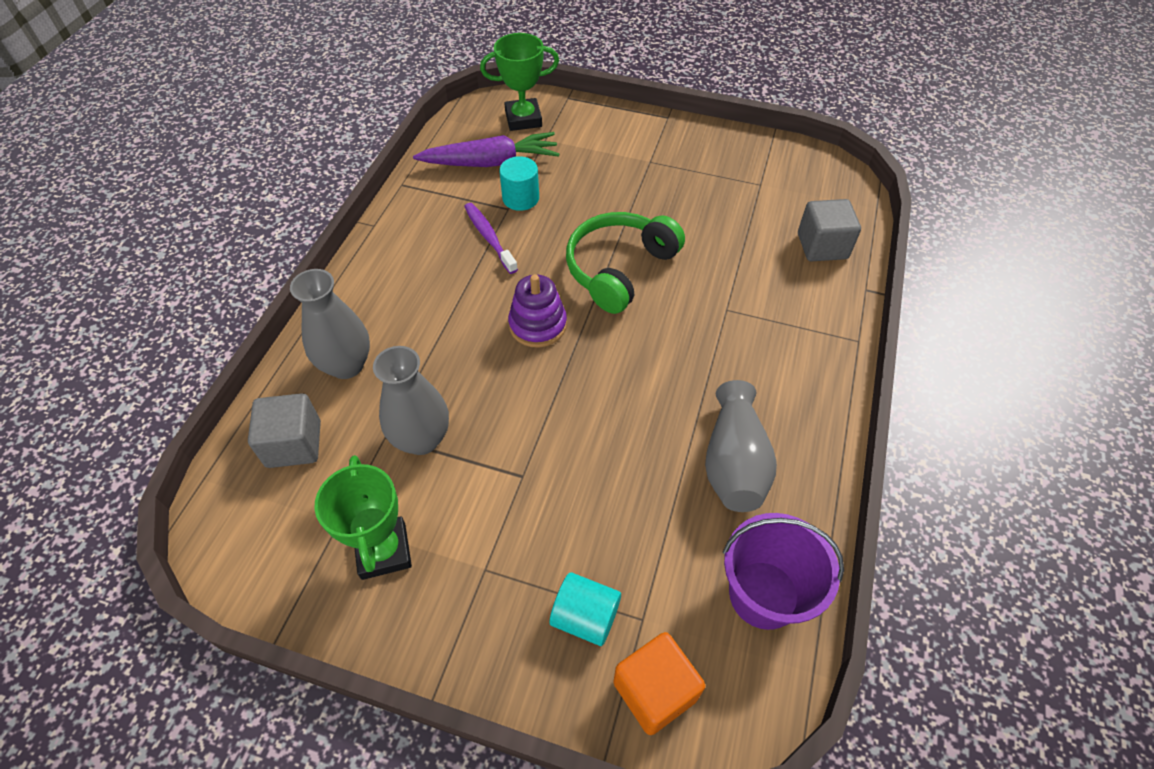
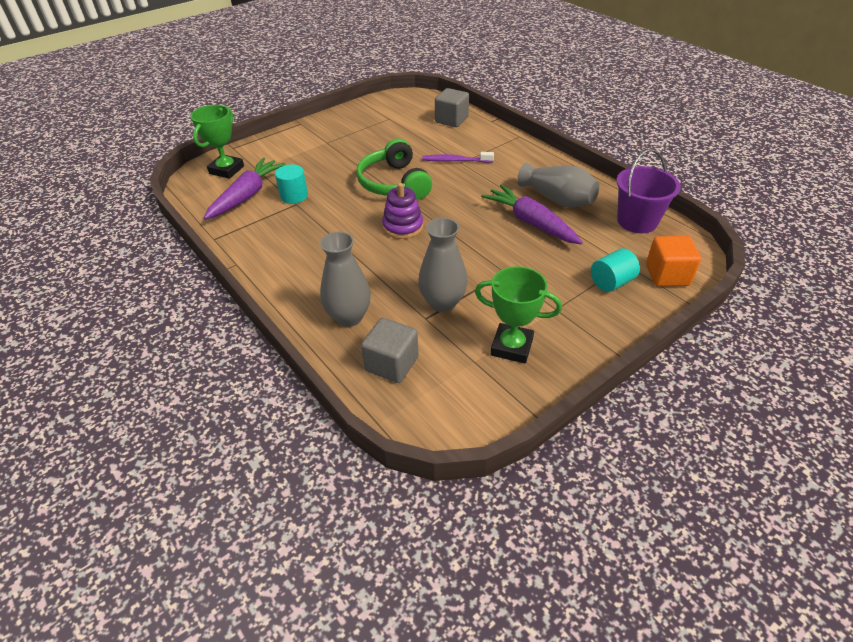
camera: 55 degrees left, 10 degrees down
(489, 237) = (311, 219): purple toothbrush -> purple toothbrush (455, 161)
(650, 456) = (531, 223): none -> purple carrot

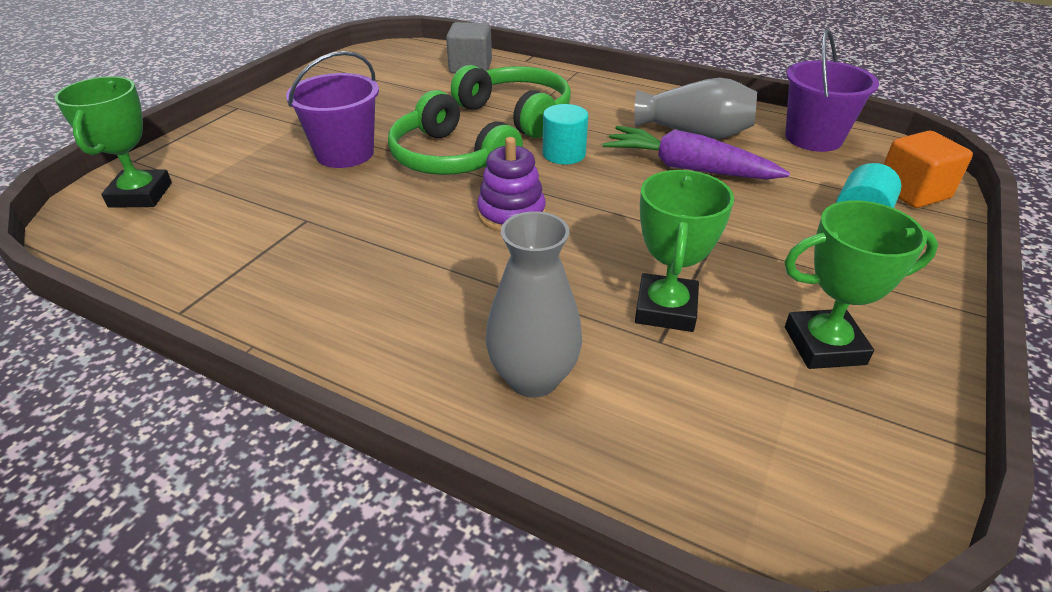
camera: 25 degrees left, 5 degrees down
(247, 196) = (205, 227): purple carrot -> none
(294, 196) = (295, 209): turquoise cylinder -> turquoise cylinder (564, 154)
(339, 167) = (345, 153): none -> purple bucket
(392, 364) = (671, 437): grey cube -> none
(442, 303) = (665, 309): grey vase -> green trophy
(455, 161) = (517, 113): purple toothbrush -> green headphones

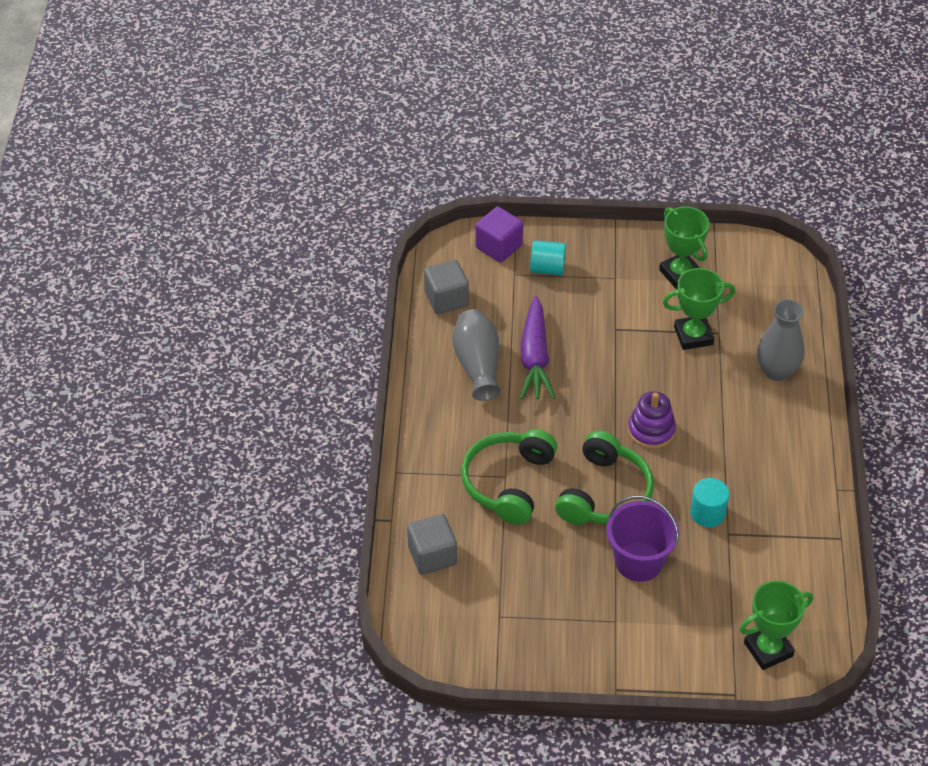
camera: 115 degrees left, 10 degrees up
(564, 154) = (557, 430): turquoise cylinder -> turquoise cylinder (707, 513)
(813, 138) = (446, 299): purple bucket -> grey cube
(912, 192) = (498, 246): orange cube -> purple cube

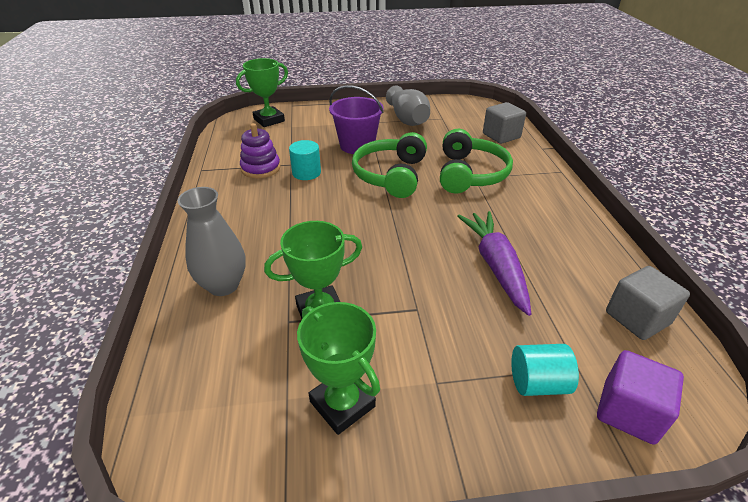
camera: 170 degrees right, 10 degrees down
(477, 365) = (550, 252): grey vase -> grey vase (407, 119)
(651, 430) = (359, 218): purple stacking toy -> purple stacking toy (261, 168)

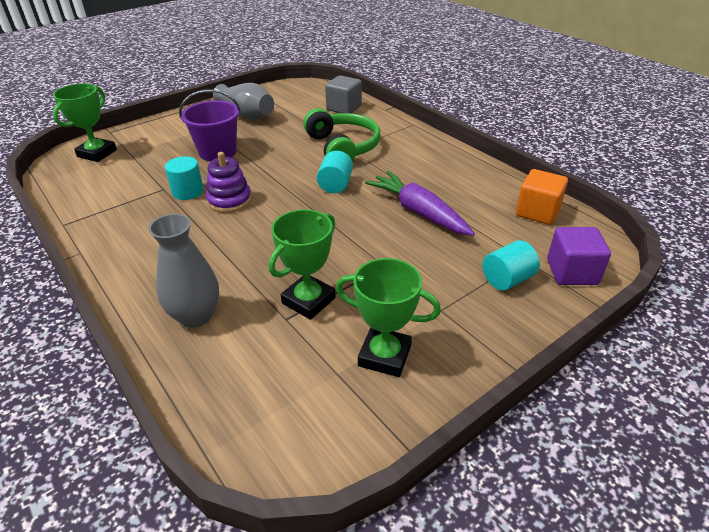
camera: 30 degrees left, 0 degrees up
(261, 168) = (133, 202): purple stacking toy -> purple stacking toy (229, 200)
(390, 175) = (273, 169): green headphones -> none
(434, 208) = (335, 185): none -> turquoise cylinder
(637, 318) = (537, 212): grey cube -> orange cube

